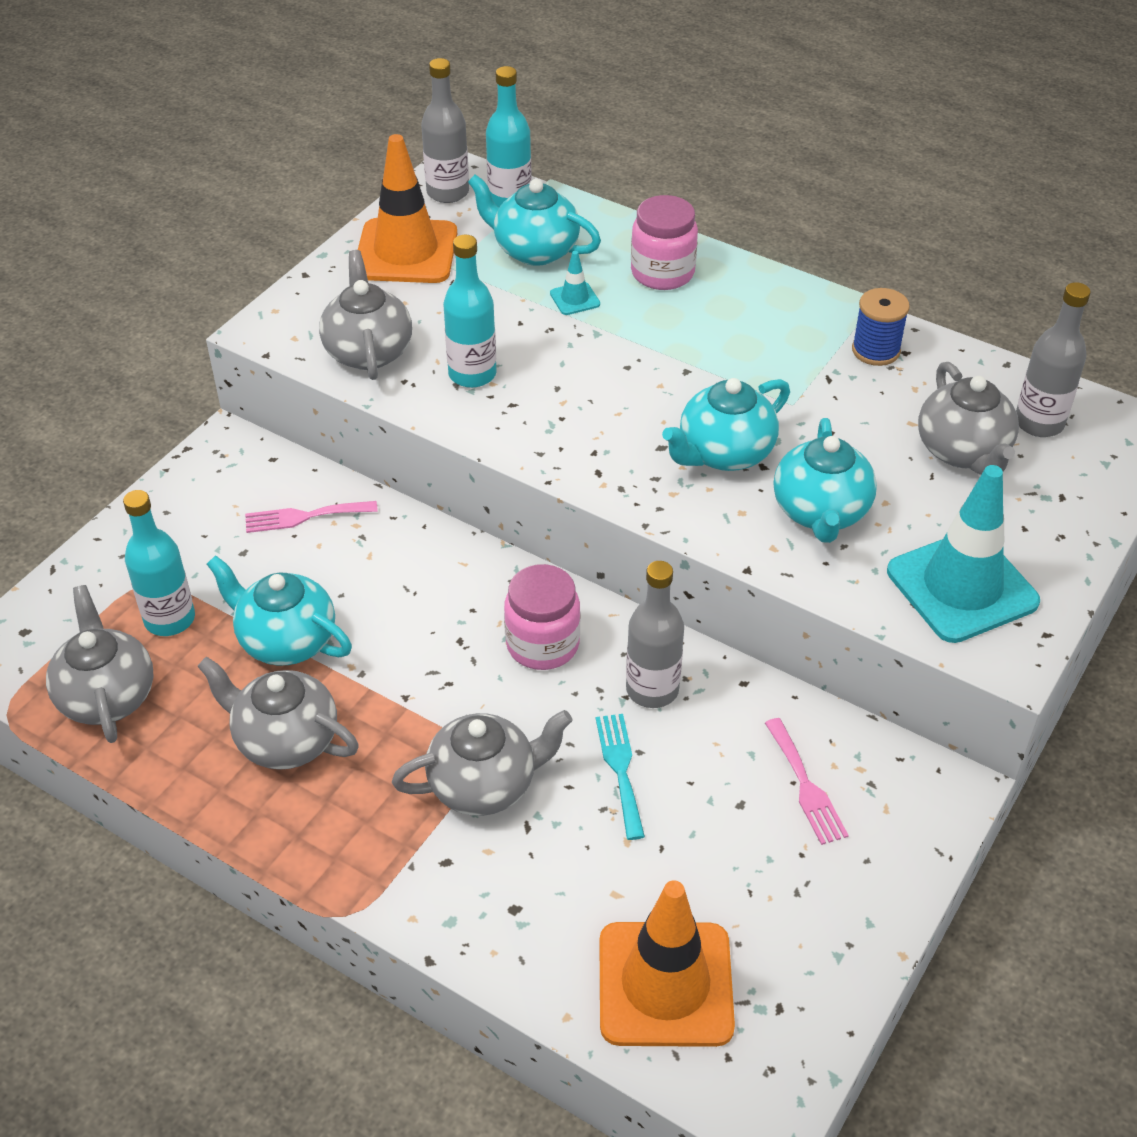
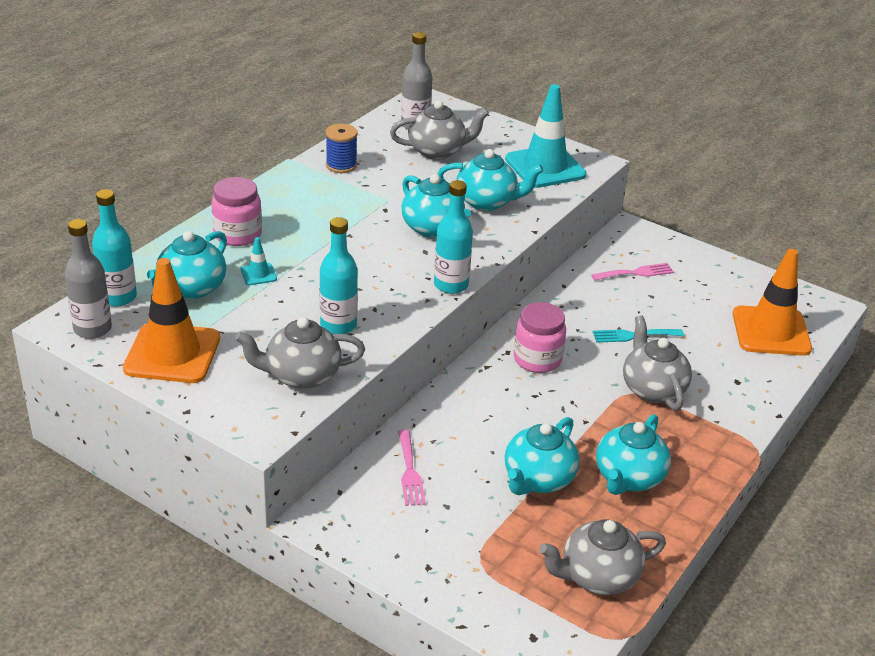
camera: 90 degrees left, 10 degrees down
(170, 619) = (518, 545): turquoise bottle -> turquoise bottle (451, 285)
(285, 740) = (628, 478): grey teapot -> turquoise teapot
(652, 689) = (571, 319): grey bottle -> none

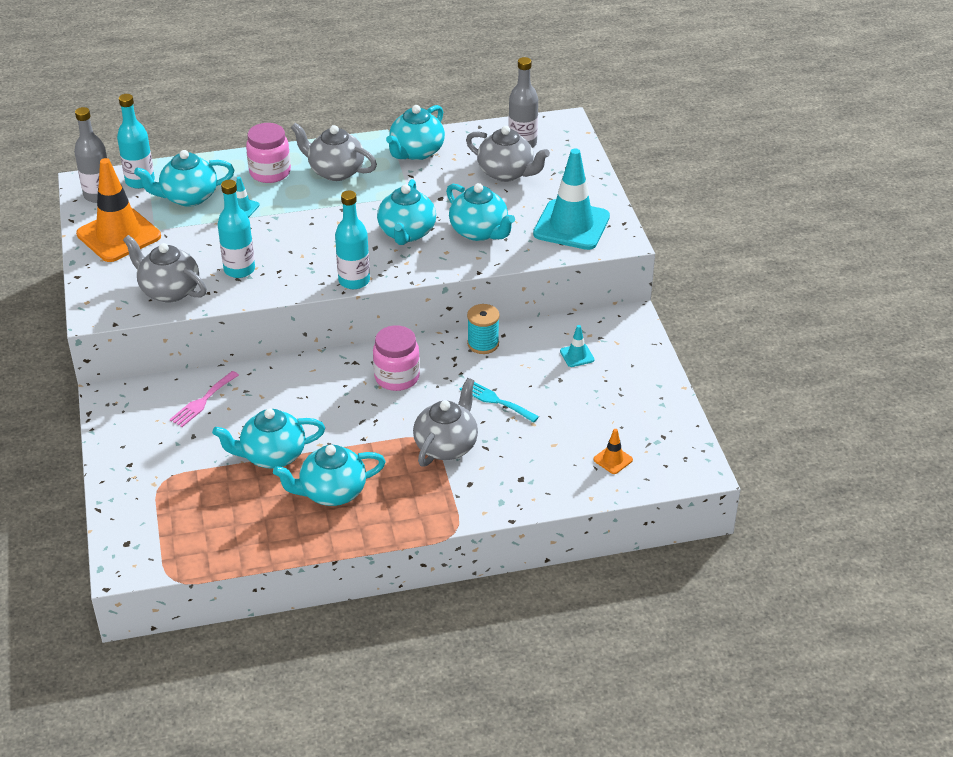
camera: 45 degrees right, 5 degrees up
(341, 165) = (416, 152): blue spool -> turquoise teapot
(560, 299) = (483, 344): none -> turquoise spool
(597, 577) = (215, 537): grey teapot -> grey teapot (335, 171)
(636, 273) = (577, 355): pink fork -> turquoise traffic cone
(771, 331) = (613, 460): orange traffic cone -> orange traffic cone, size x0.42

